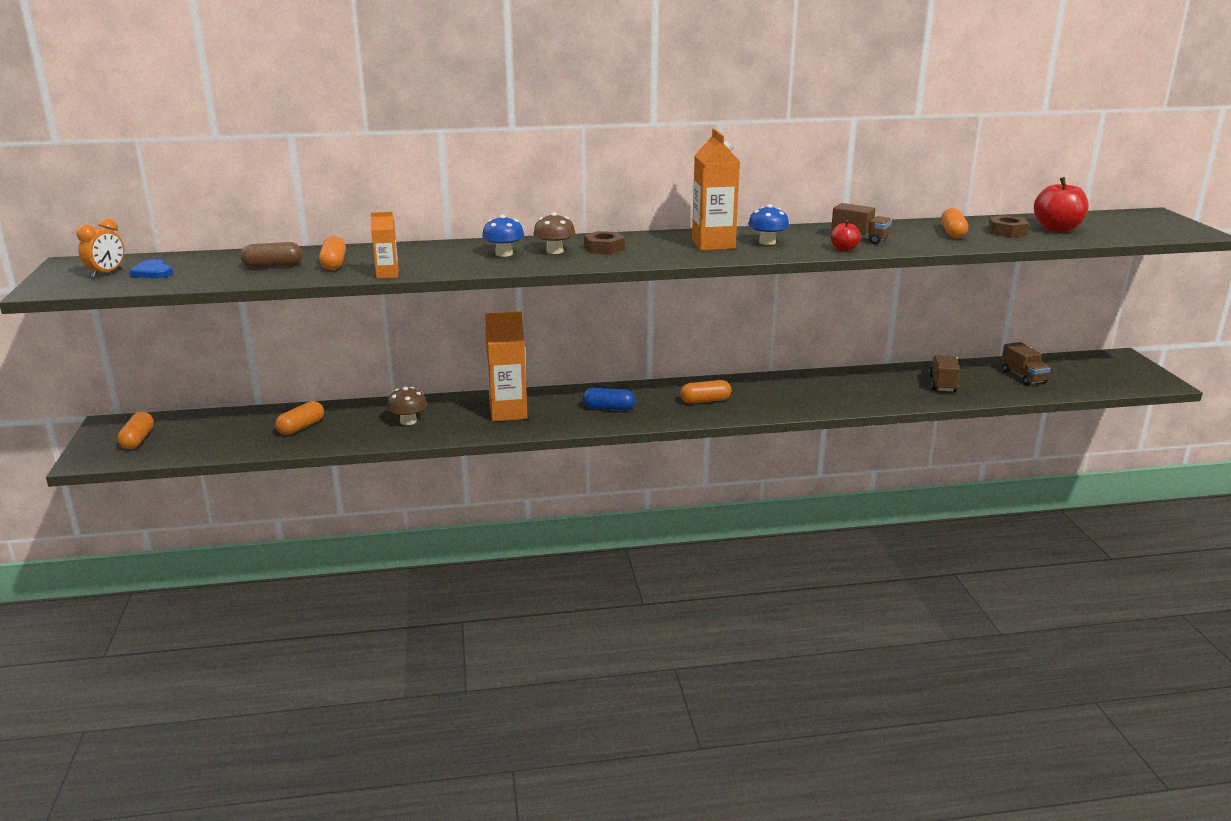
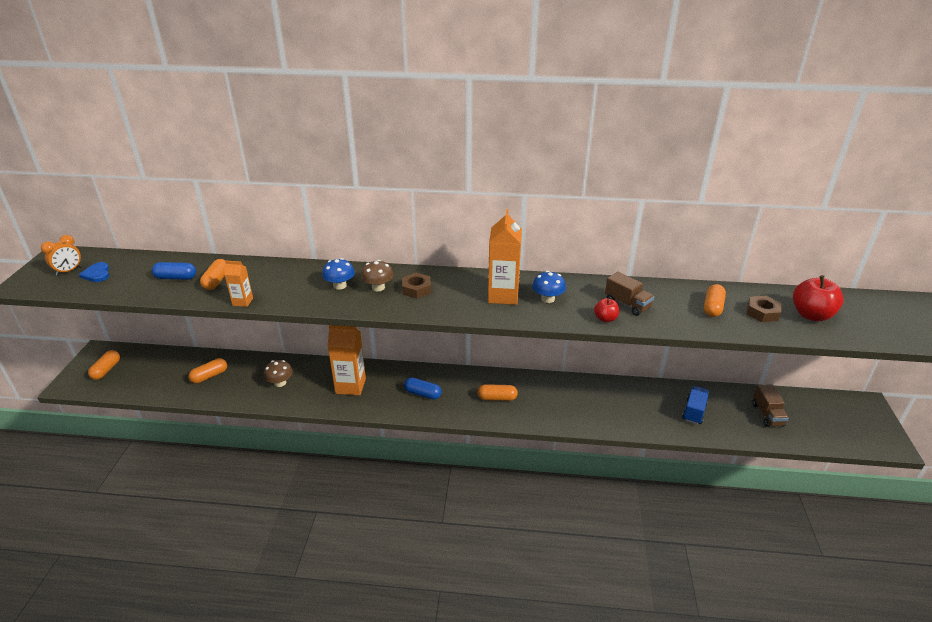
camera: 15 degrees right, 10 degrees up
(273, 266) = (176, 278): brown capsule -> blue capsule
(942, 384) = (694, 412): brown truck -> blue truck

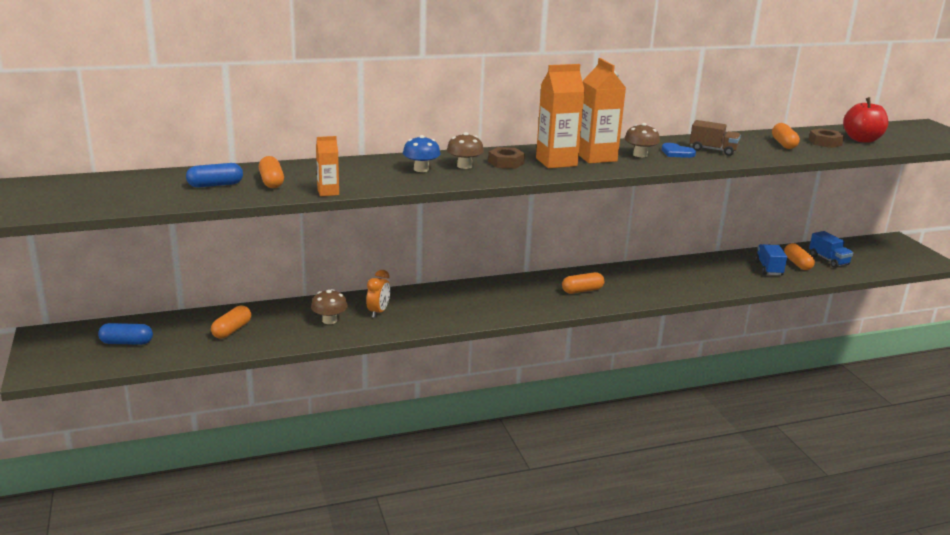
camera: 25 degrees left, 10 degrees down
(69, 271) = (57, 196): orange clock -> orange clock (378, 312)
(97, 274) = (102, 193): blue heart -> blue heart (676, 153)
(106, 370) = (78, 349): orange capsule -> orange capsule (797, 264)
(350, 386) = (416, 308): orange carton -> orange carton (556, 162)
(423, 394) = (503, 301): blue capsule -> blue capsule (126, 342)
(548, 299) = (640, 155): blue mushroom -> brown mushroom
(605, 319) = (706, 160): red apple -> none
(767, 415) = (828, 260): brown truck -> blue truck

